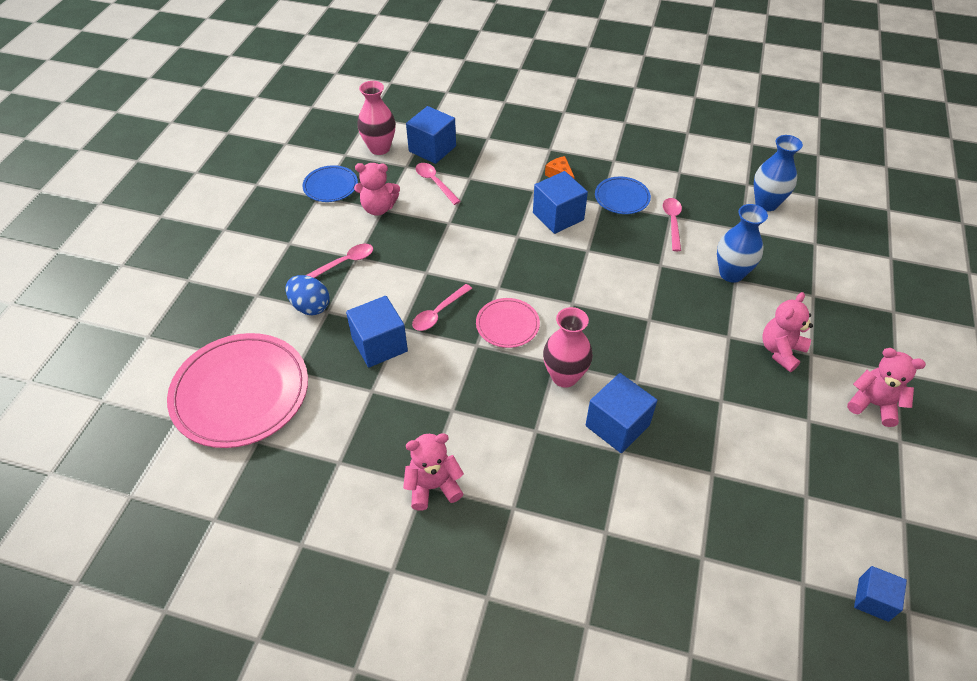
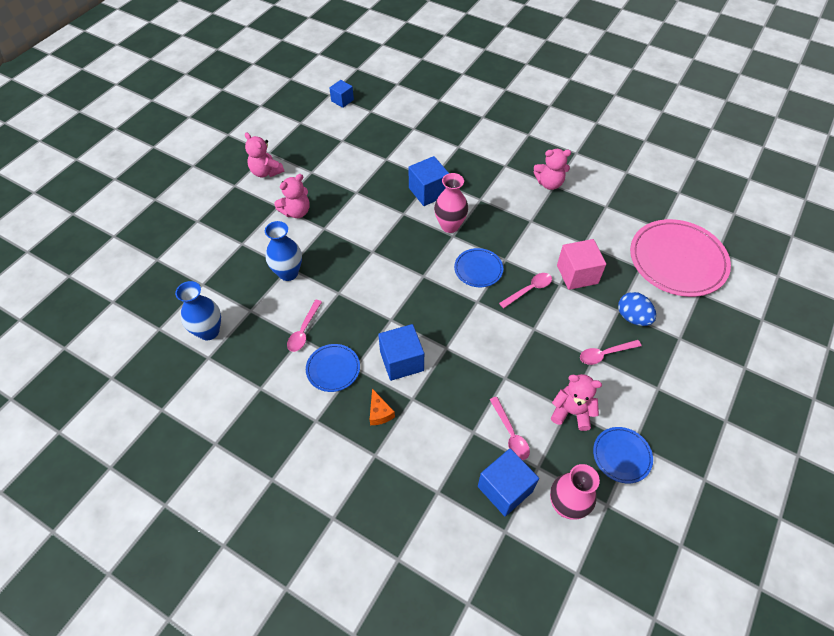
camera: 165 degrees left, 5 degrees up
(379, 345) = (577, 274): blue cube -> pink cube
(507, 325) = (478, 269): pink plate -> blue plate

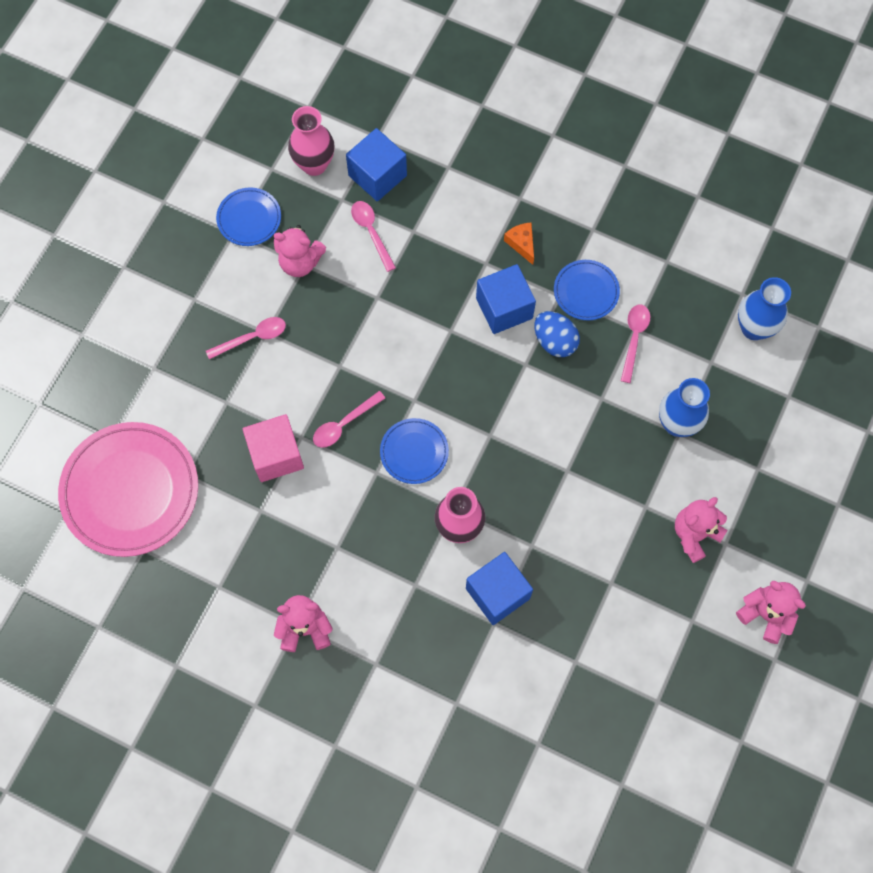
camera: 175 degrees right, 15 degrees up
(342, 100) = (679, 811): blue cube -> none
(632, 317) = (209, 393): blue egg -> blue egg (555, 341)

